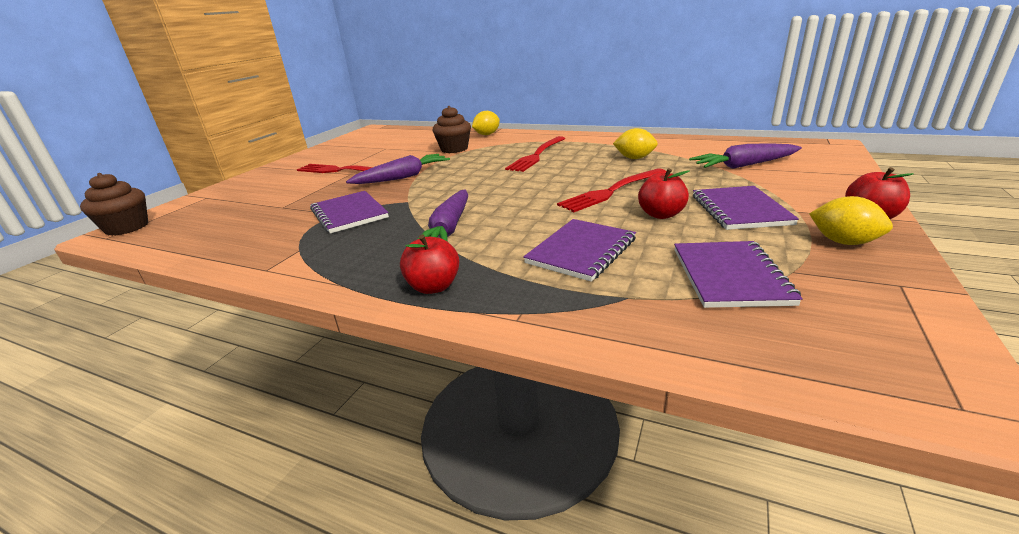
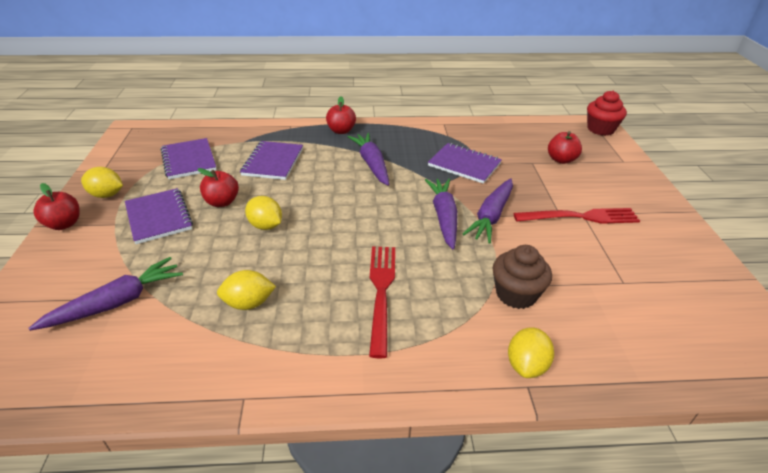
camera: 150 degrees right, 10 degrees up
(127, 227) = (600, 129): brown cupcake -> red cupcake
(251, 205) = (561, 160): none -> red apple
(441, 180) = (444, 217): none -> purple carrot
(611, 191) = (265, 226): red fork -> yellow lemon

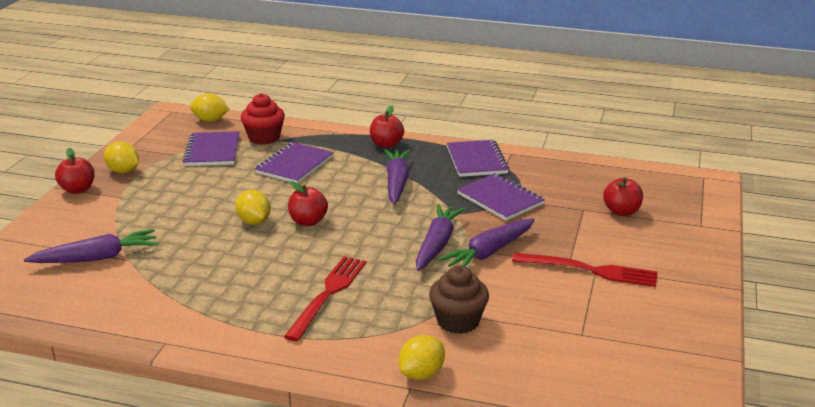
camera: 20 degrees right, 10 degrees down
(158, 217) = (160, 198): purple notebook -> purple notebook (476, 160)
(222, 202) = (224, 194): red apple -> red apple (308, 221)
(248, 303) = (204, 279): yellow lemon -> yellow lemon (210, 120)
(600, 129) = (706, 186): red cupcake -> red cupcake (264, 138)

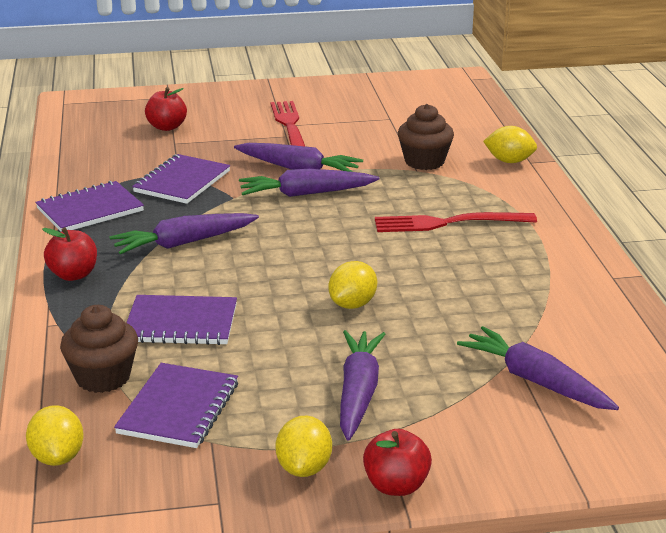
camera: 115 degrees left, 0 degrees up
(162, 199) = (358, 393): none -> purple carrot
(212, 151) = (178, 408): purple notebook -> purple notebook turned 45 degrees counterclockwise
(264, 138) = (103, 377): red cupcake -> brown cupcake
(308, 221) = (322, 271): red apple -> none

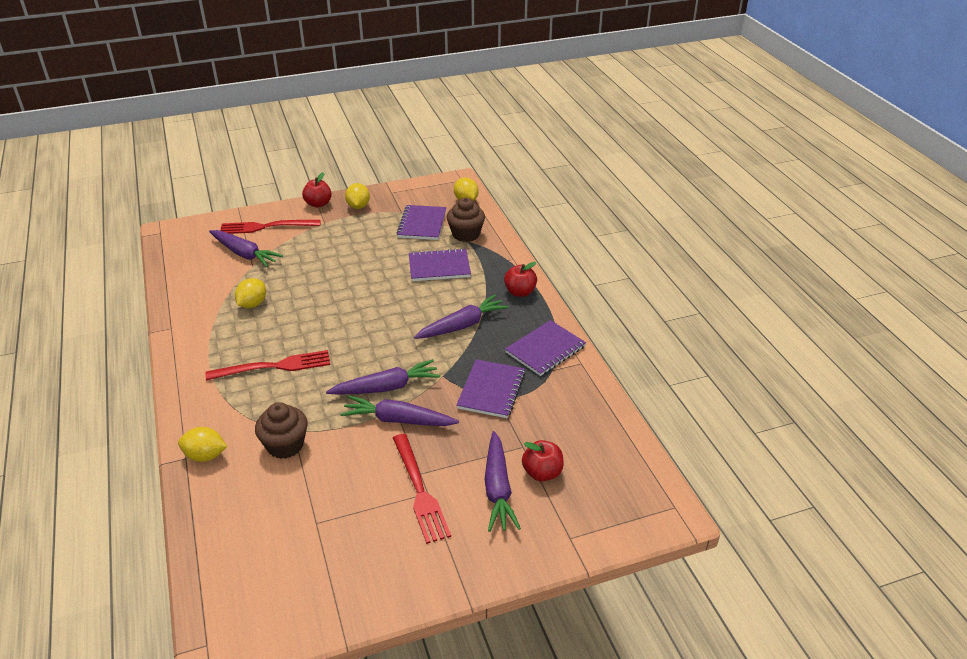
camera: 170 degrees right, 10 degrees up
(352, 304) = (342, 289): yellow lemon -> yellow lemon (252, 304)
(358, 393) = (336, 239): purple carrot -> purple carrot (498, 489)
(508, 436) = (265, 227): none -> red fork

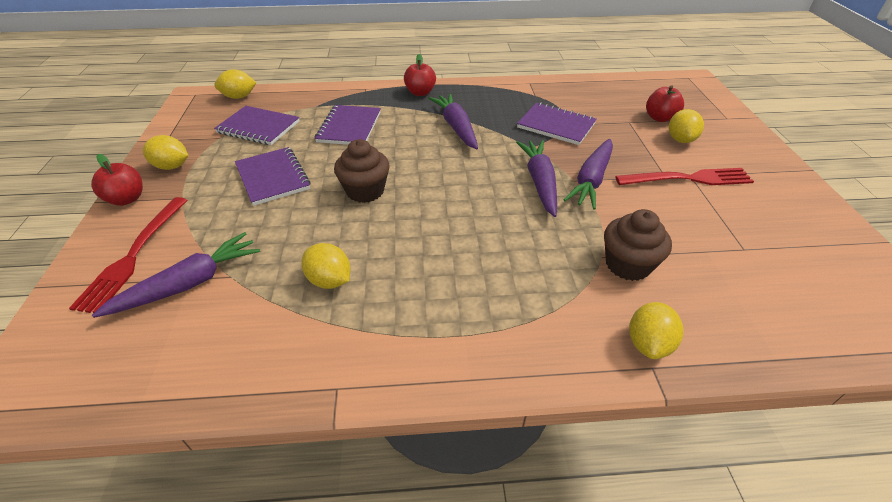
camera: 75 degrees left, 5 degrees up
(275, 366) = (479, 265): red fork -> none
(466, 234) = (303, 105): brown cupcake -> brown cupcake (365, 191)
(498, 489) = (680, 140): purple carrot -> yellow lemon
(545, 349) = (507, 94): purple notebook -> purple notebook (272, 177)

